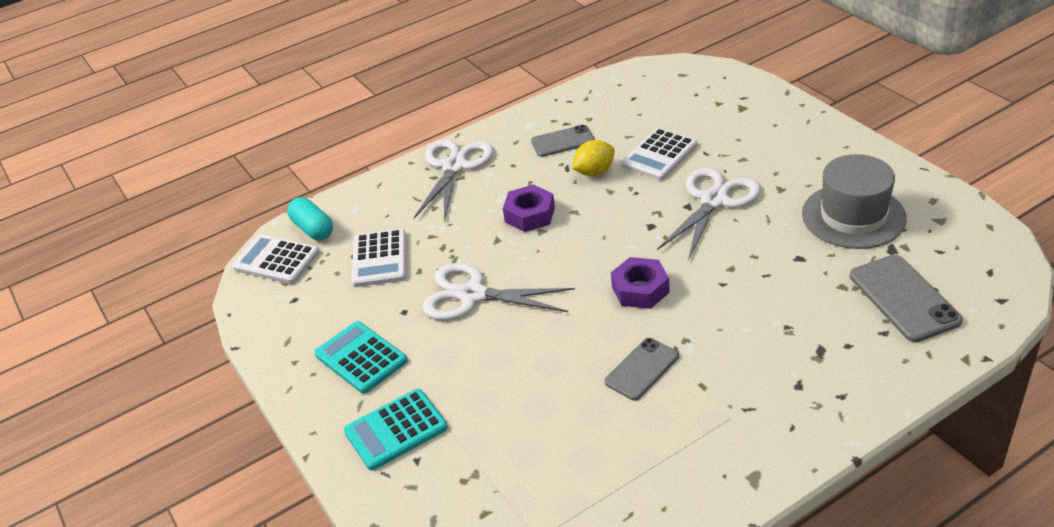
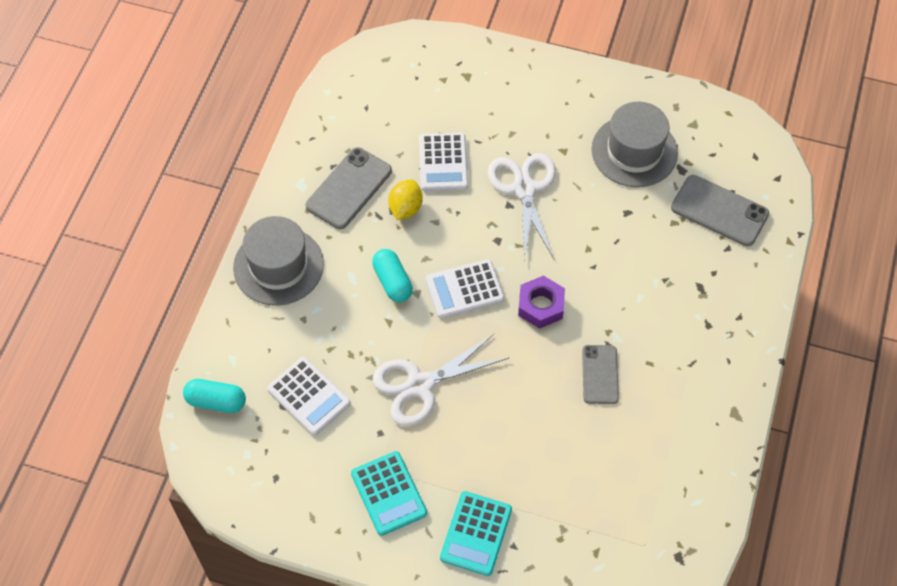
camera: 45 degrees left, 20 degrees up
(276, 260) = (217, 451): white calculator -> white calculator (464, 289)
(361, 358) = (388, 493): turquoise calculator -> turquoise calculator turned 120 degrees counterclockwise
(454, 167) = (278, 266): white scissors -> grey hat
(529, 215) = (392, 282): purple nut -> turquoise capsule
(562, 141) = (349, 188): grey phone -> grey phone, size x1.51

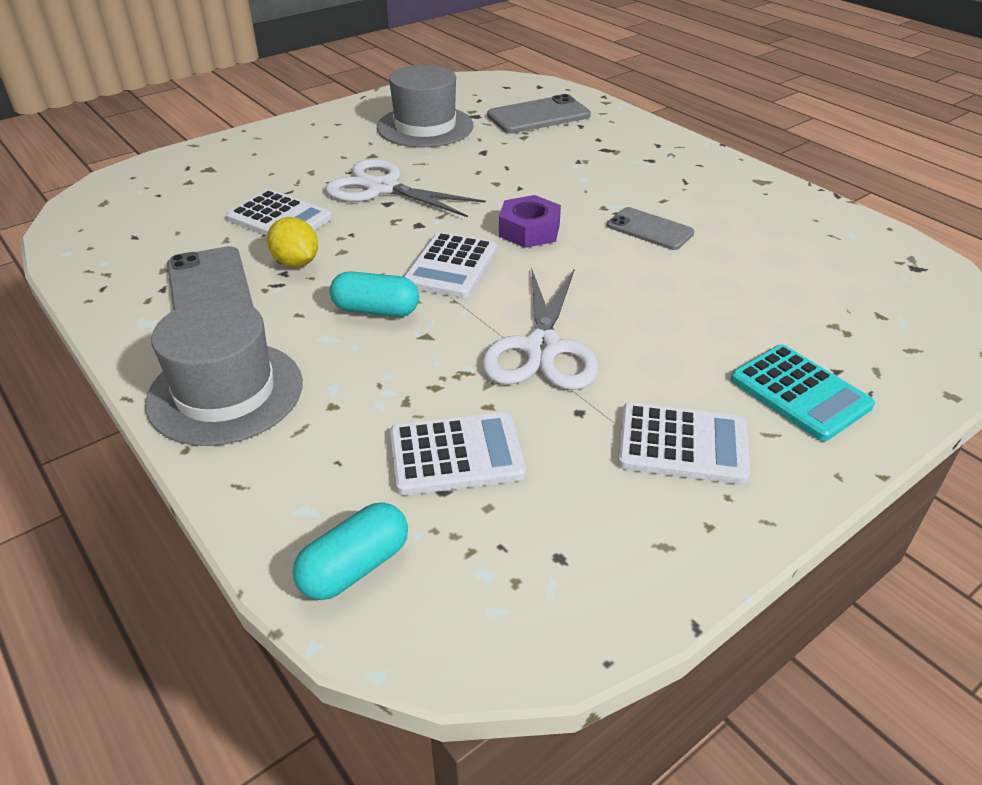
camera: 55 degrees left, 20 degrees down
(388, 493) = (682, 445): turquoise calculator -> white calculator

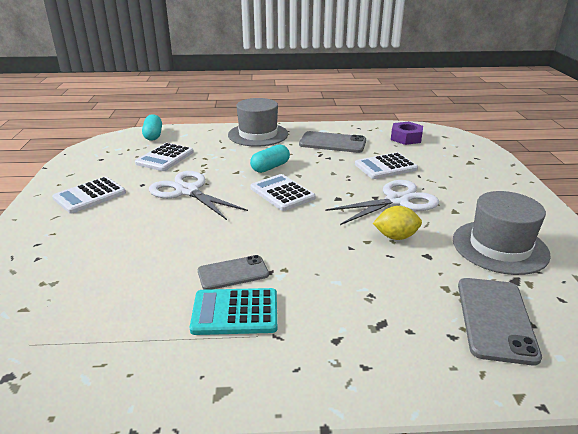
camera: 125 degrees right, 10 degrees down
(296, 262) = (334, 161): yellow lemon -> yellow lemon (396, 237)
(529, 230) = (289, 228): purple nut -> purple nut (406, 138)
(799, 393) = (51, 237): turquoise calculator -> turquoise calculator (235, 312)

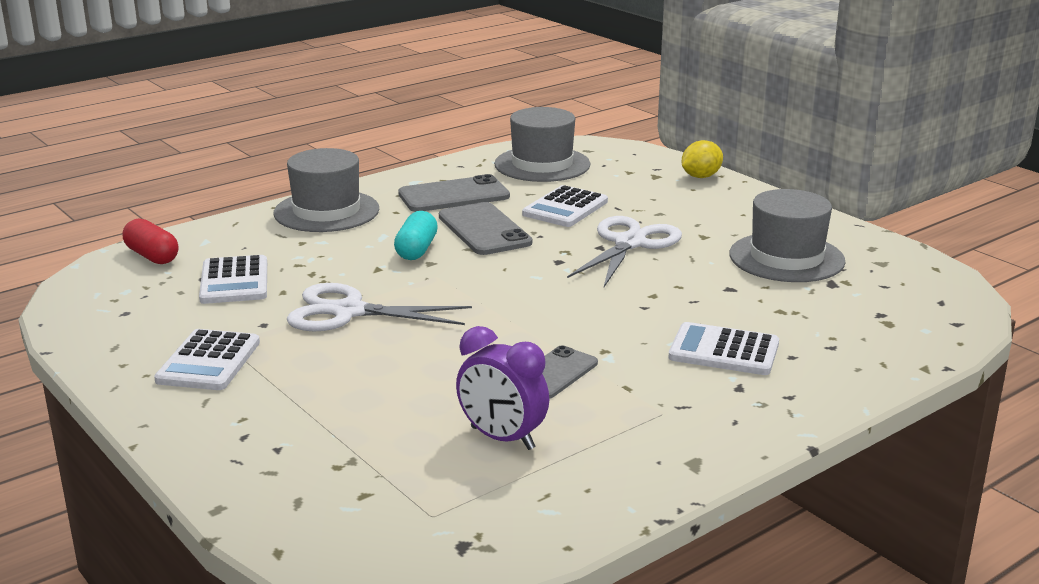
camera: 35 degrees left, 5 degrees down
(140, 306) = (502, 438): none -> purple clock
(153, 135) = (152, 256): turquoise capsule -> red capsule
(235, 312) = (612, 404): turquoise calculator -> none
(282, 193) = (481, 276): white calculator -> white calculator (724, 351)
(396, 237) = (677, 281): yellow lemon -> yellow lemon (701, 176)
(406, 138) = (542, 164): purple nut -> grey hat
(495, 319) = (850, 320): grey phone -> grey phone (484, 230)

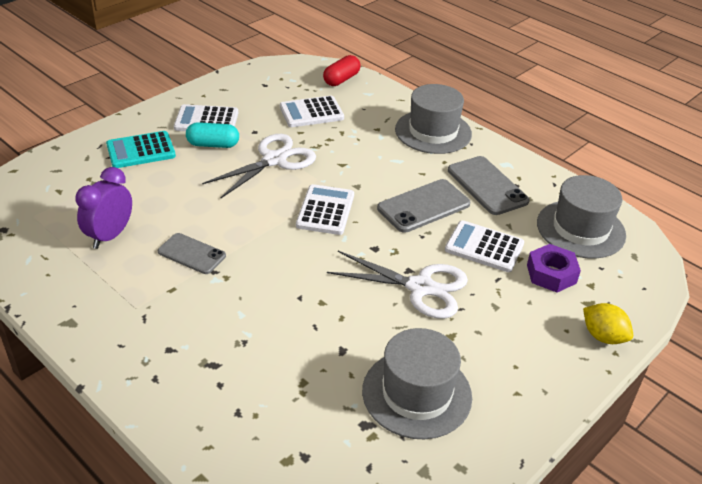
camera: 80 degrees right, 15 degrees up
(272, 419) = (141, 150): none -> turquoise calculator
(348, 312) = (274, 160): white scissors -> white scissors turned 45 degrees clockwise
(416, 250) = (377, 177): turquoise capsule -> turquoise capsule (213, 144)
(612, 185) = (551, 274): none -> purple nut
(724, 351) = (227, 342): white calculator -> white calculator (325, 210)

